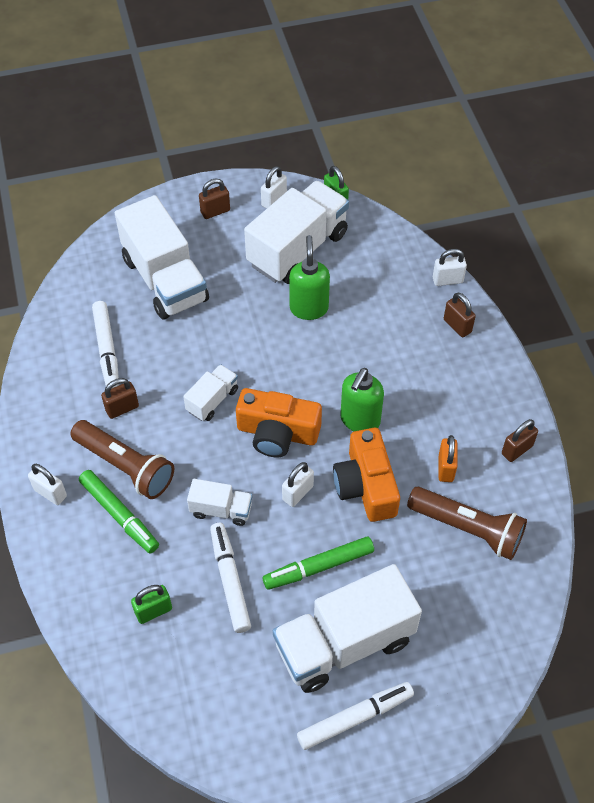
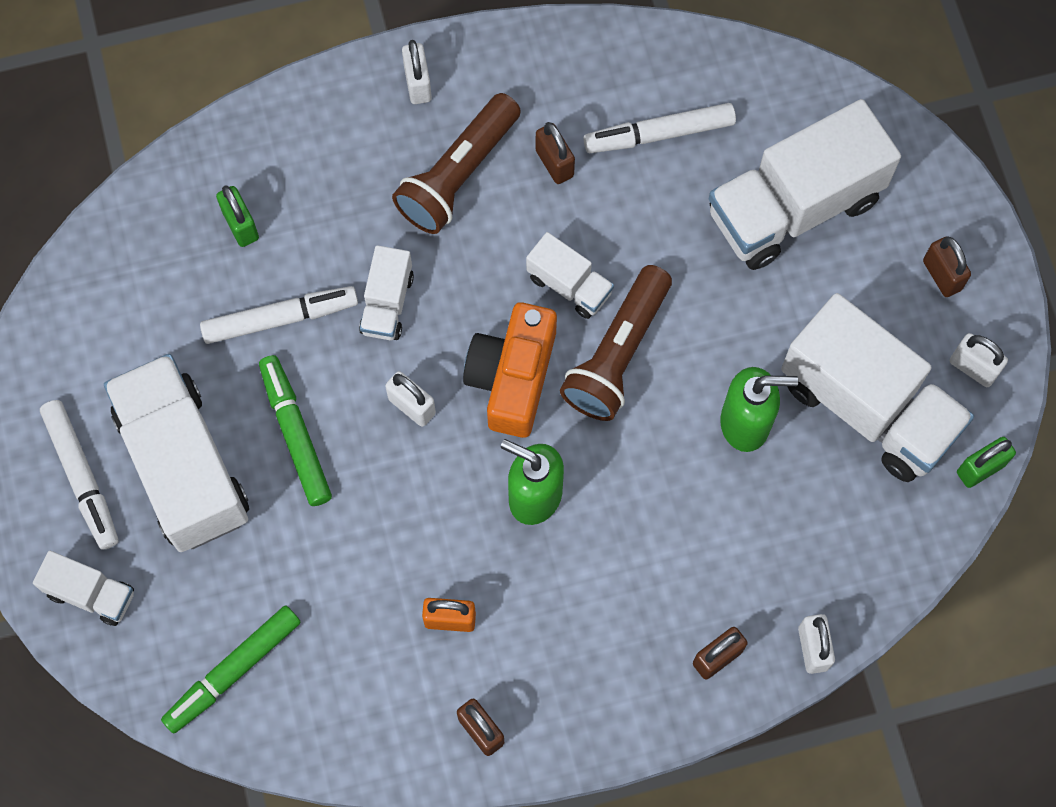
camera: 90 degrees right, 15 degrees up
(50, 493) = (418, 84): white padlock -> white padlock turned 45 degrees counterclockwise
(119, 515) = (382, 173): green marker -> green marker (233, 671)
(366, 485) = (422, 501): orange camera -> none
(445, 705) = (91, 594): none -> white truck
(467, 528) = (348, 644): brown flashlight -> brown flashlight (617, 354)

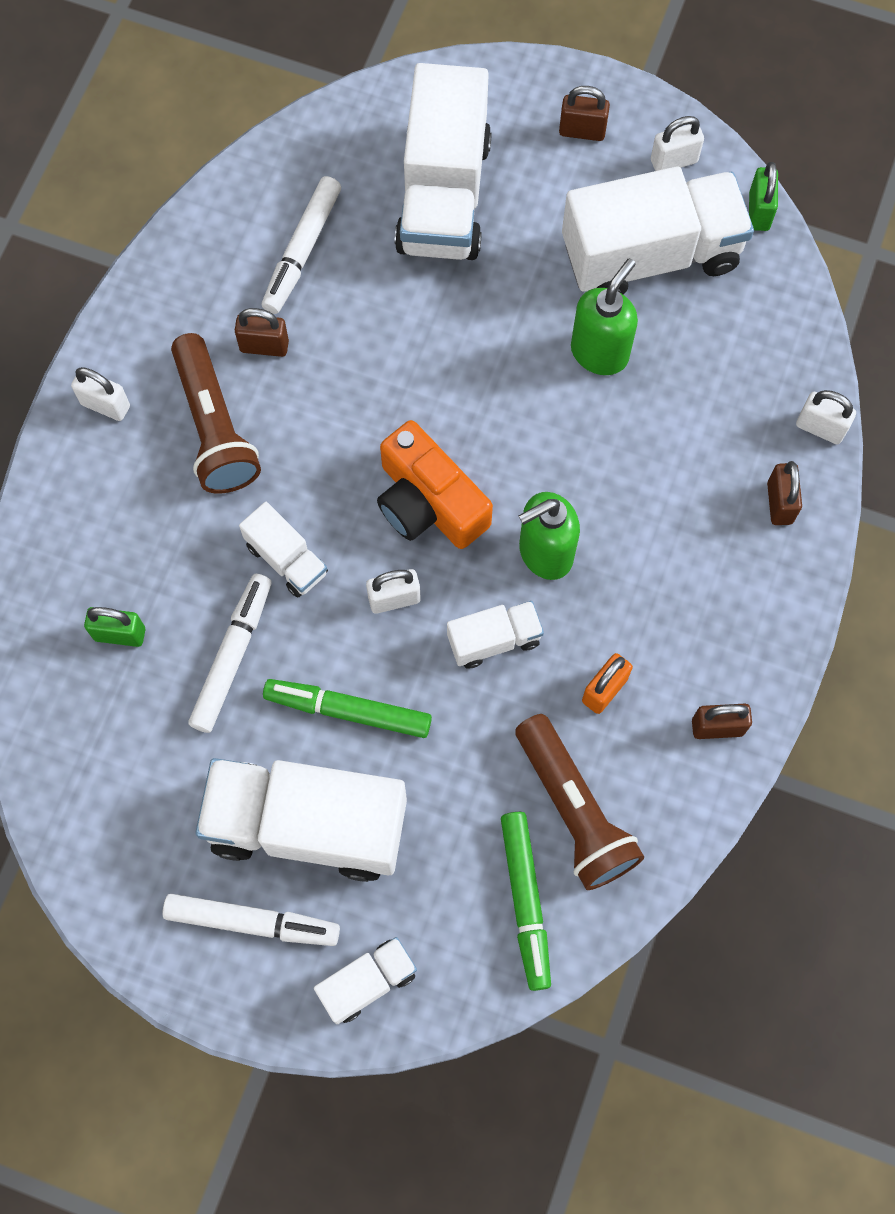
camera: 55 degrees left, 0 degrees up
(569, 285) = (381, 405): white truck -> white truck (494, 640)
(617, 354) = (469, 408): brown flashlight -> brown flashlight (574, 810)

